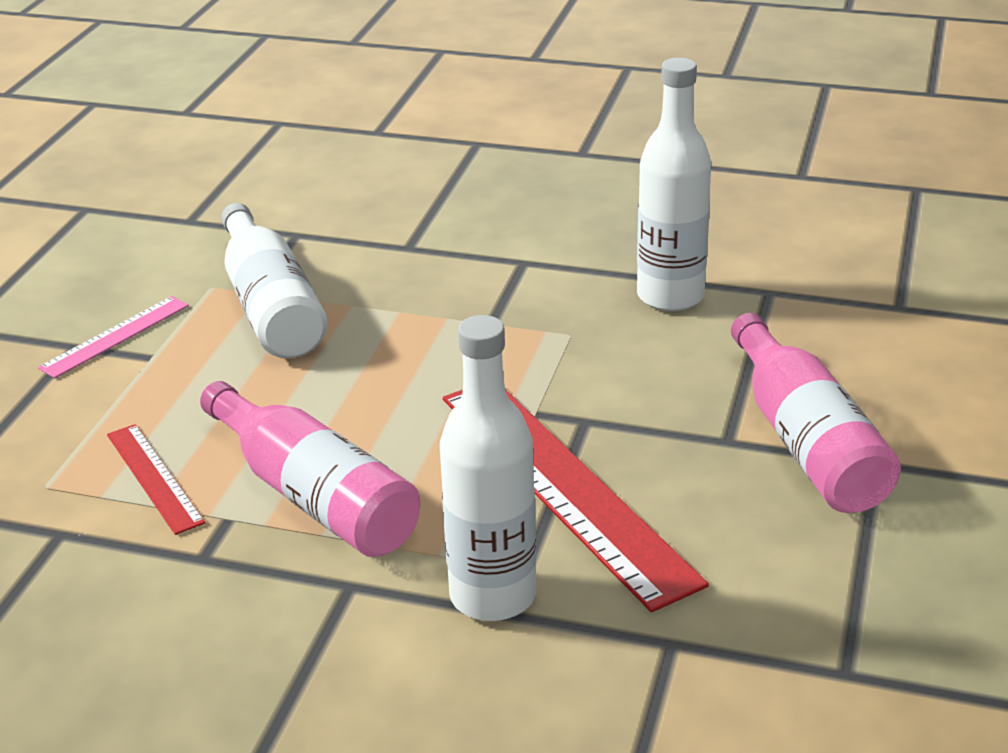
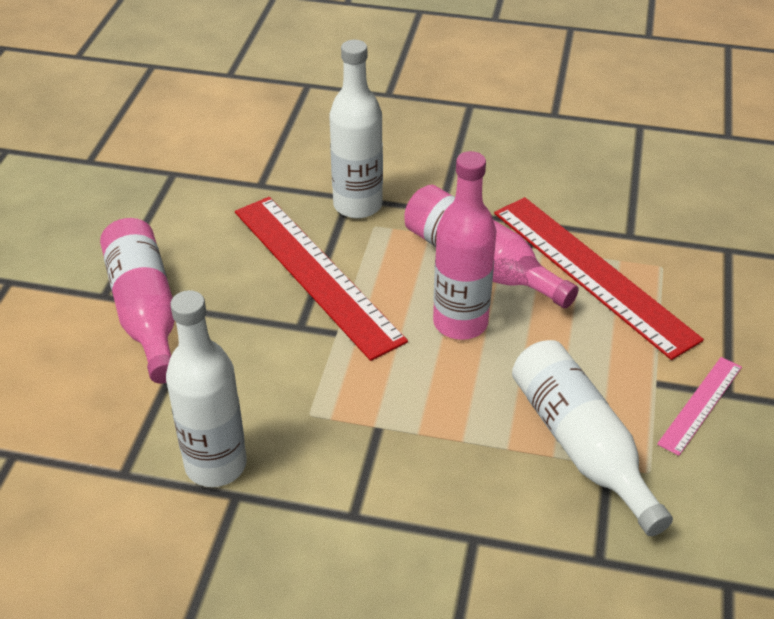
camera: 175 degrees right, 10 degrees up
(154, 477) = (592, 274): red ruler -> red ruler, size x2.03
(367, 420) = (460, 323): none -> pink bottle

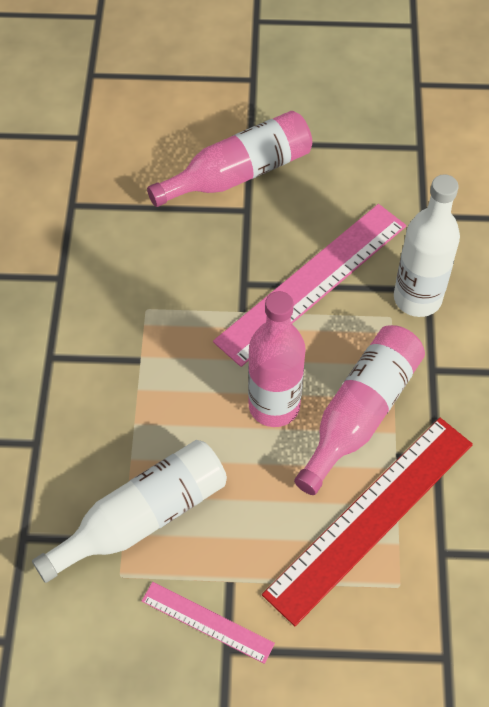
camera: 80 degrees right, 15 degrees up
(216, 465) = (86, 258): white bottle -> none
(316, 273) = (312, 282): red ruler -> pink ruler

